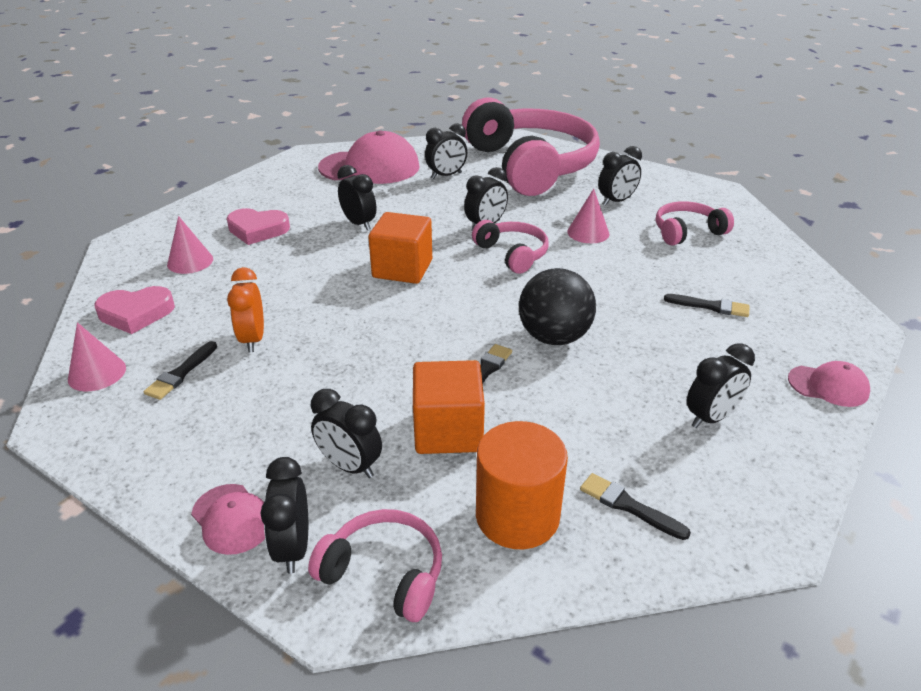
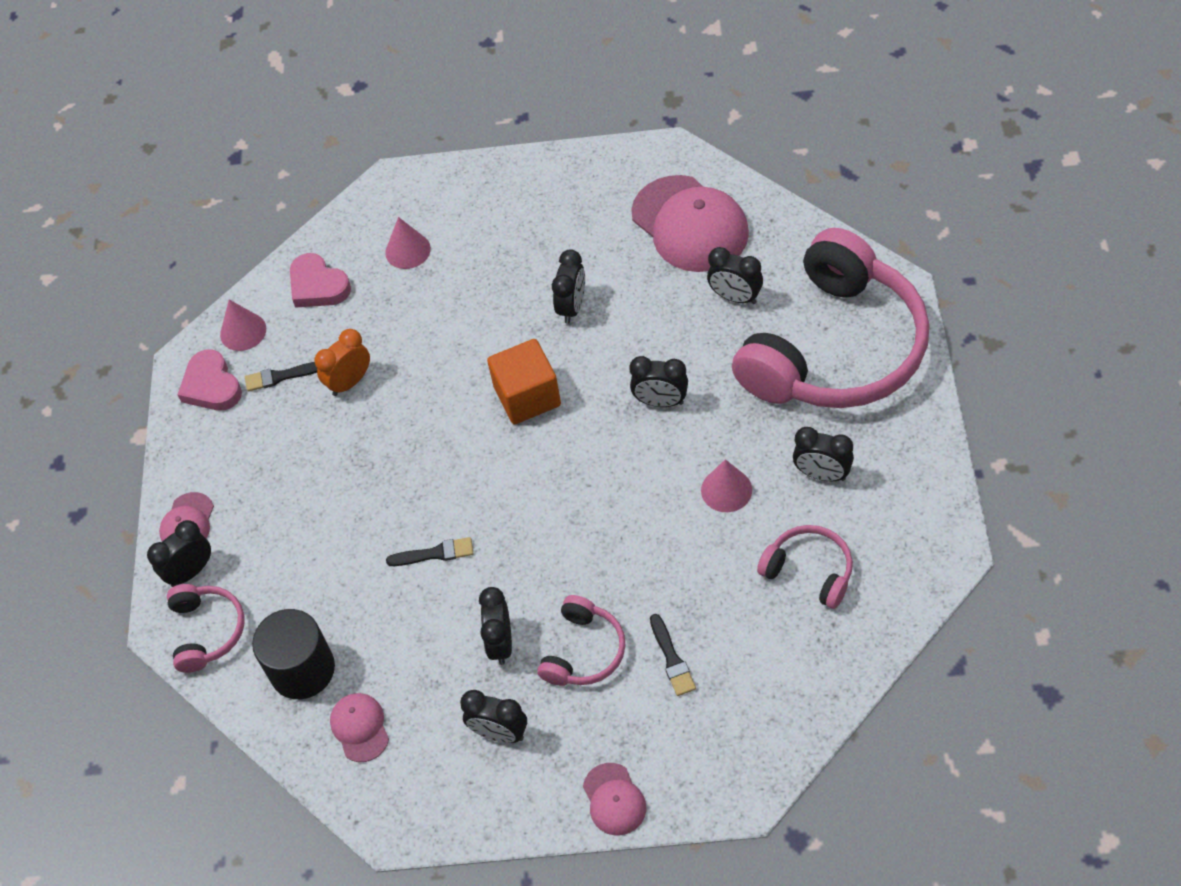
camera: 60 degrees right, 20 degrees up
(257, 230) = (493, 248): pink heart -> pink heart (211, 386)
(350, 466) = (274, 547): black clock -> black clock (501, 643)
(448, 431) = (350, 577): orange cube -> none
(512, 254) = (627, 457): pink headphones -> pink headphones (583, 651)
(517, 516) = (302, 669): orange cylinder -> black cylinder
(554, 337) = (519, 570): black ball -> none
(628, 506) = (360, 727): black brush -> pink cap

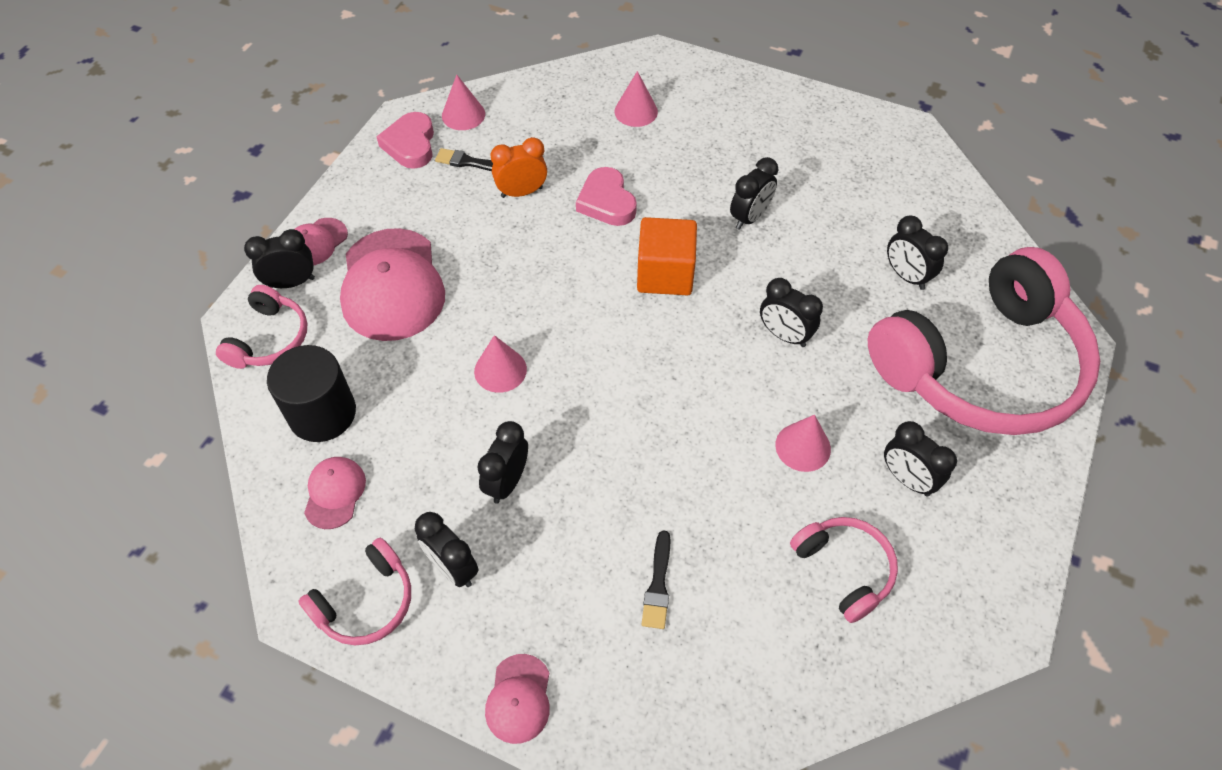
camera: 20 degrees right, 0 degrees up
(318, 286) = (545, 107): pink heart -> pink heart (606, 202)
(435, 553) = (500, 370): black brush -> pink cone
(583, 651) = (578, 531): pink headphones -> pink headphones (366, 602)
(690, 224) = (897, 196): pink cap -> pink cap (392, 285)

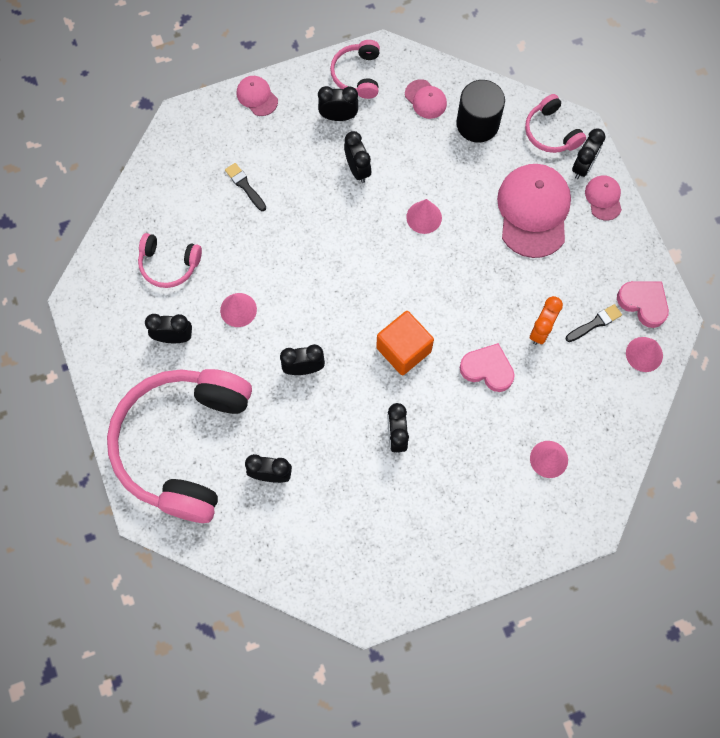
camera: 135 degrees right, 15 degrees up
(392, 285) = (533, 211): pink cap -> pink cap turned 60 degrees clockwise

